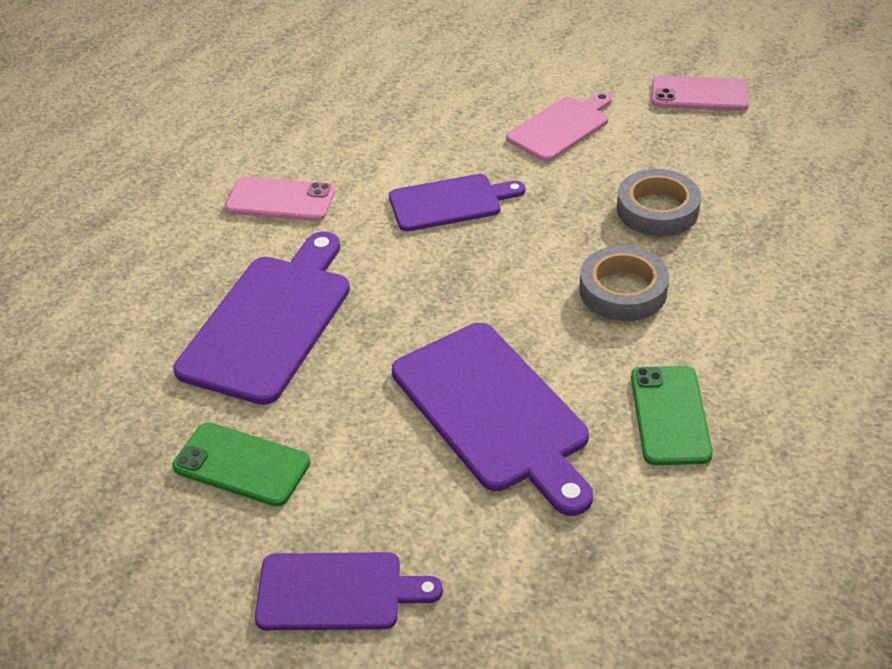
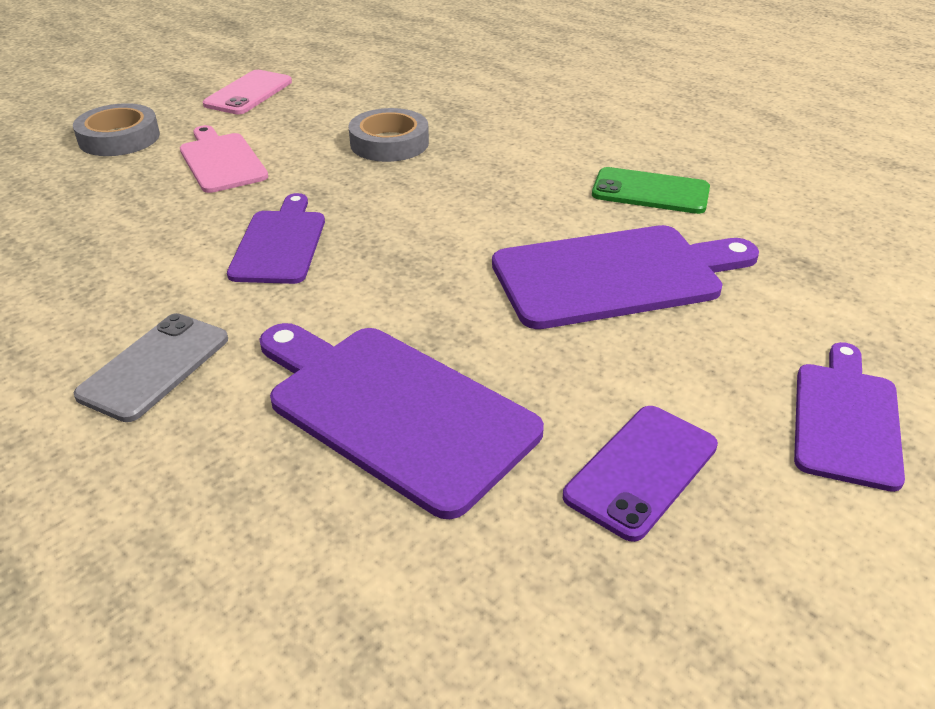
camera: 75 degrees left, 5 degrees down
(242, 465) = (641, 471): green phone -> purple phone
(280, 200) = (154, 367): pink phone -> grey phone
(623, 290) = (485, 180): grey tape -> grey tape (119, 138)

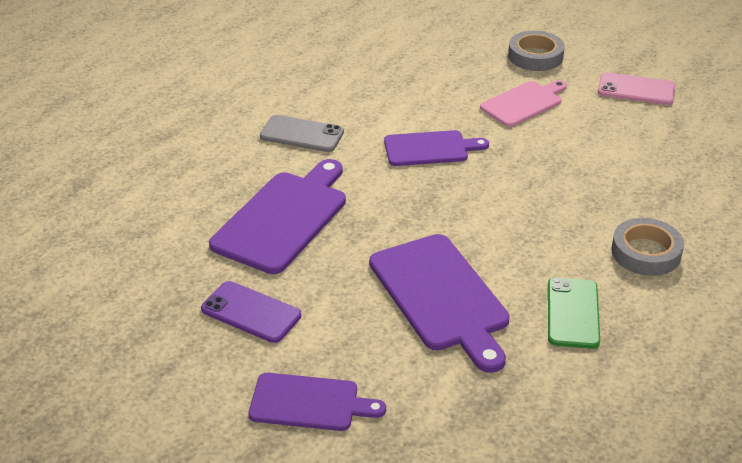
camera: 80 degrees right, 0 degrees up
(389, 143) = (588, 170): grey tape -> grey tape (646, 252)

